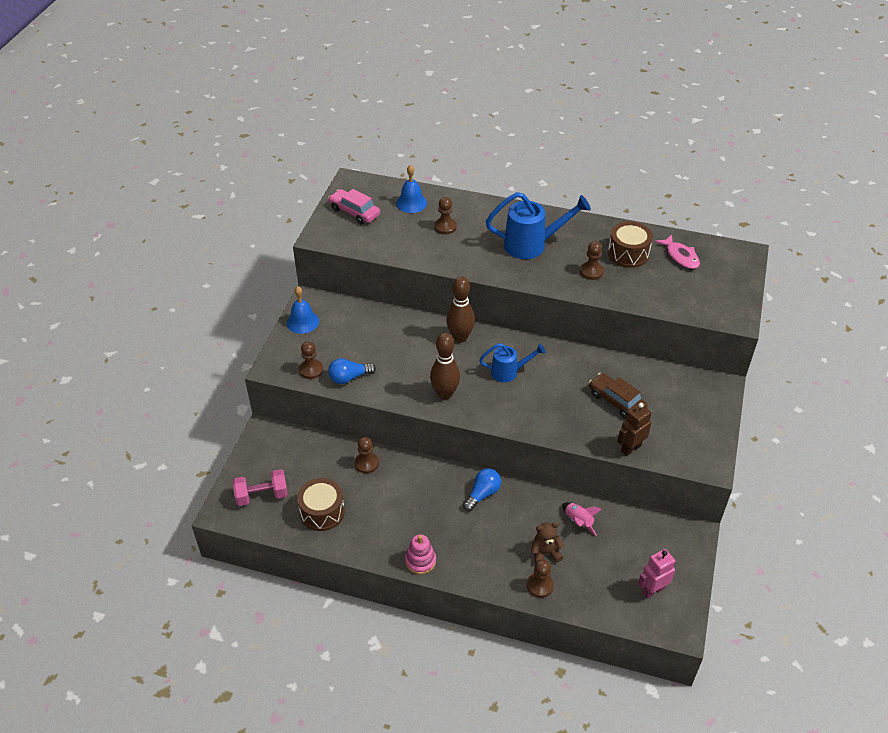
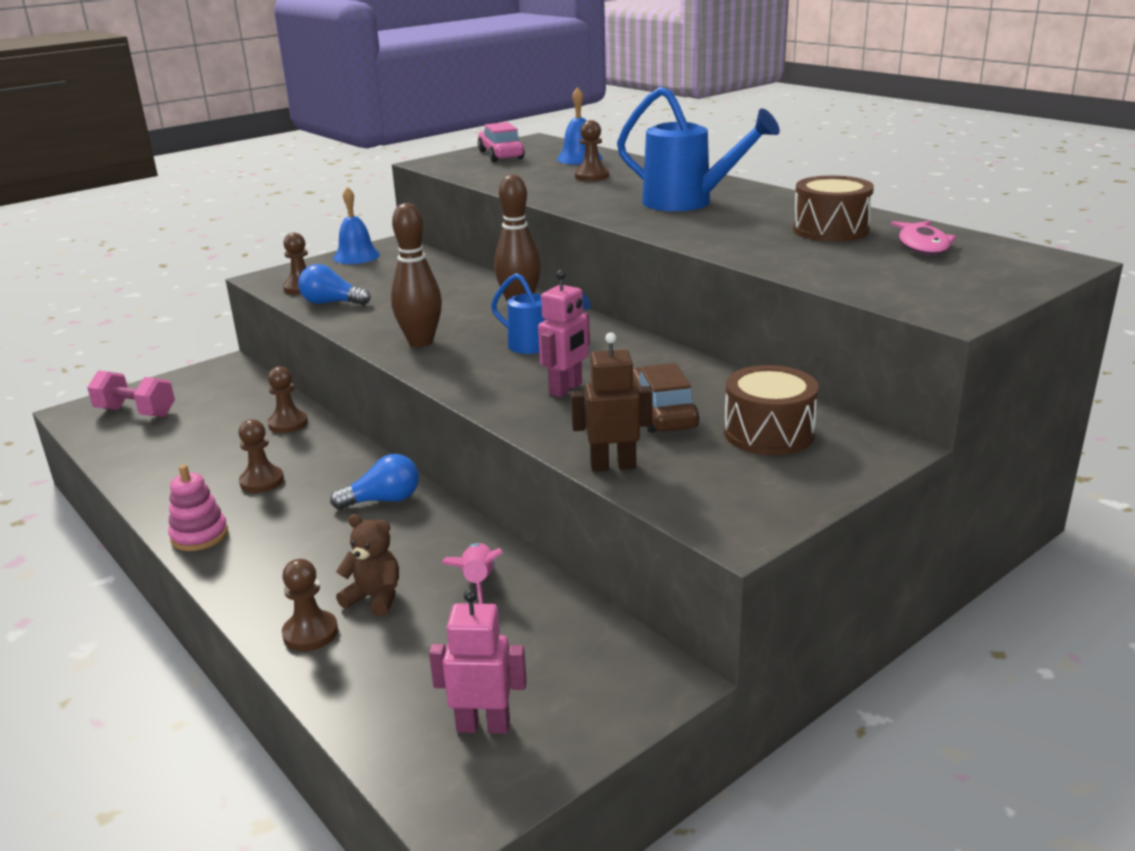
camera: 35 degrees right, 20 degrees down
(322, 512) = (170, 447): brown drum -> brown drum (768, 433)
(558, 402) = (566, 389): none -> pink robot
(591, 271) = (744, 233): brown pawn -> brown pawn (262, 481)

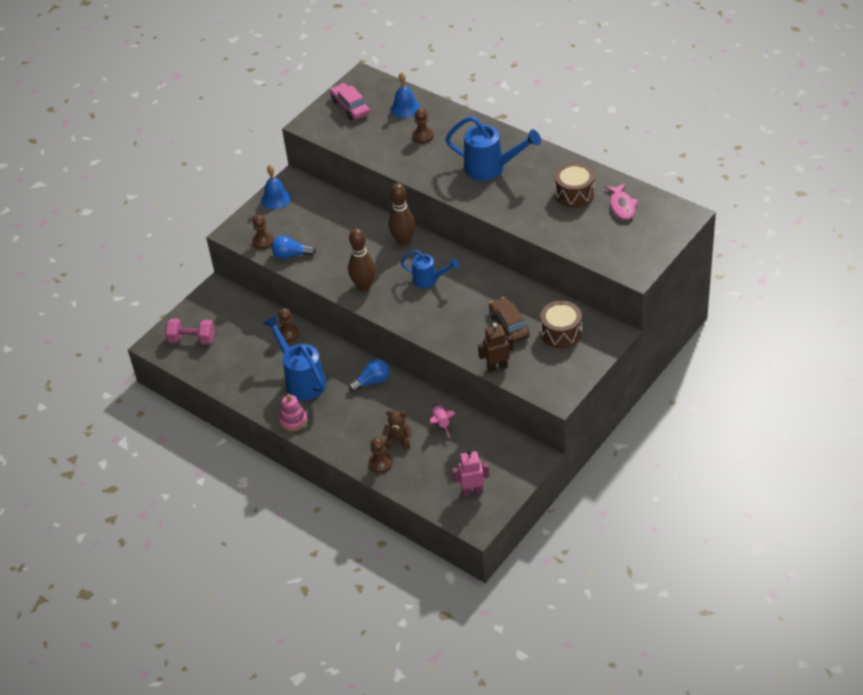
camera: 10 degrees left, 20 degrees up
(262, 481) = (301, 380): brown pawn -> blue watering can
(566, 389) = (457, 315): pink robot -> none

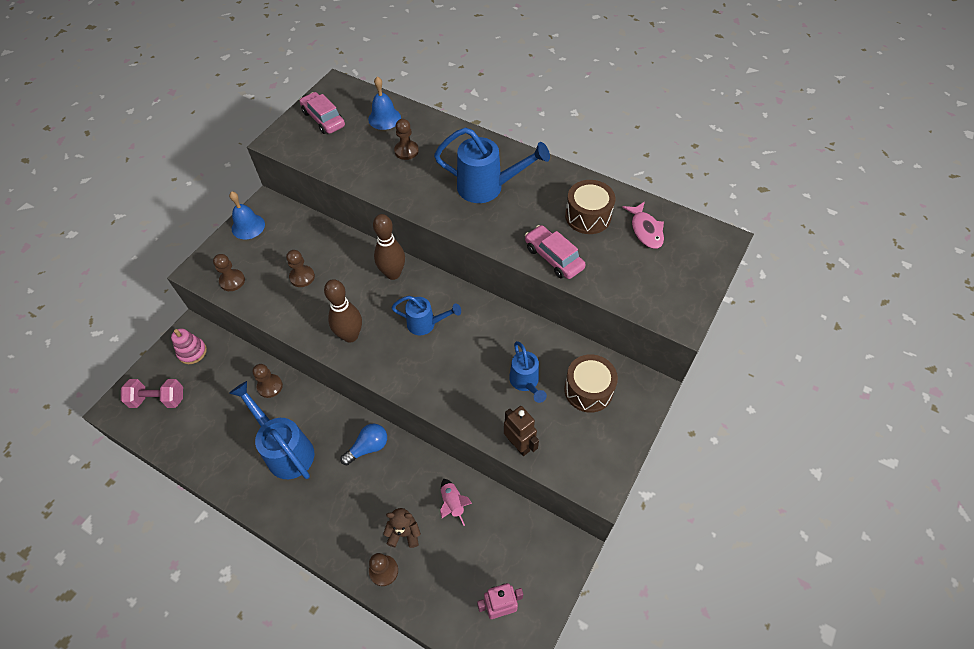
camera: 10 degrees left, 10 degrees up
(291, 255) = (264, 297): blue light bulb -> none
(293, 420) = (276, 510): pink stacking toy -> pink stacking toy (192, 352)
(323, 240) = (302, 277): none -> brown pawn
(497, 367) = (519, 444): brown robot -> brown robot turned 75 degrees clockwise
(509, 325) = (526, 383): brown car -> blue watering can
(539, 224) = (553, 257): none -> pink car

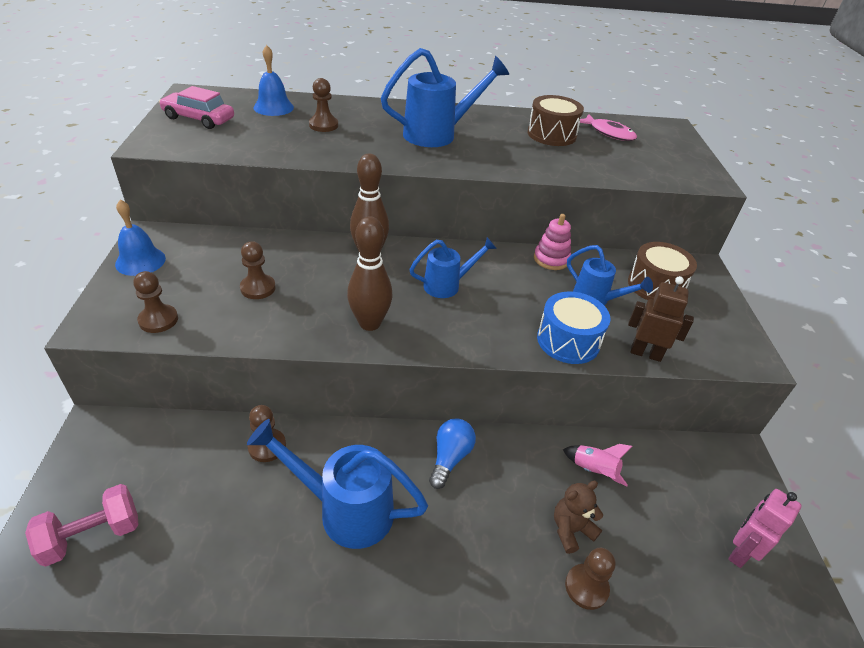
camera: 35 degrees left, 15 degrees down
(192, 352) = (115, 452): pink stacking toy -> pink stacking toy (551, 259)
(471, 408) = (568, 341): none -> blue drum
(553, 257) = (556, 167): pink car -> none

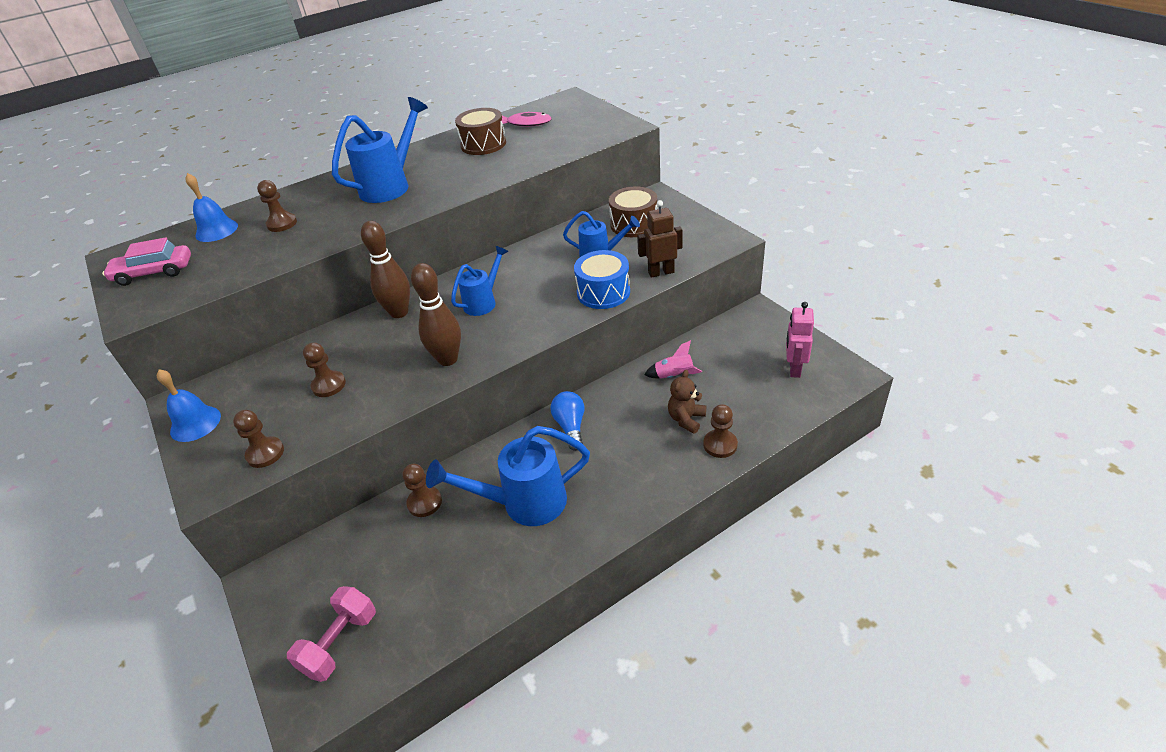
camera: 25 degrees left, 0 degrees up
(551, 259) = (546, 244): pink stacking toy -> none

